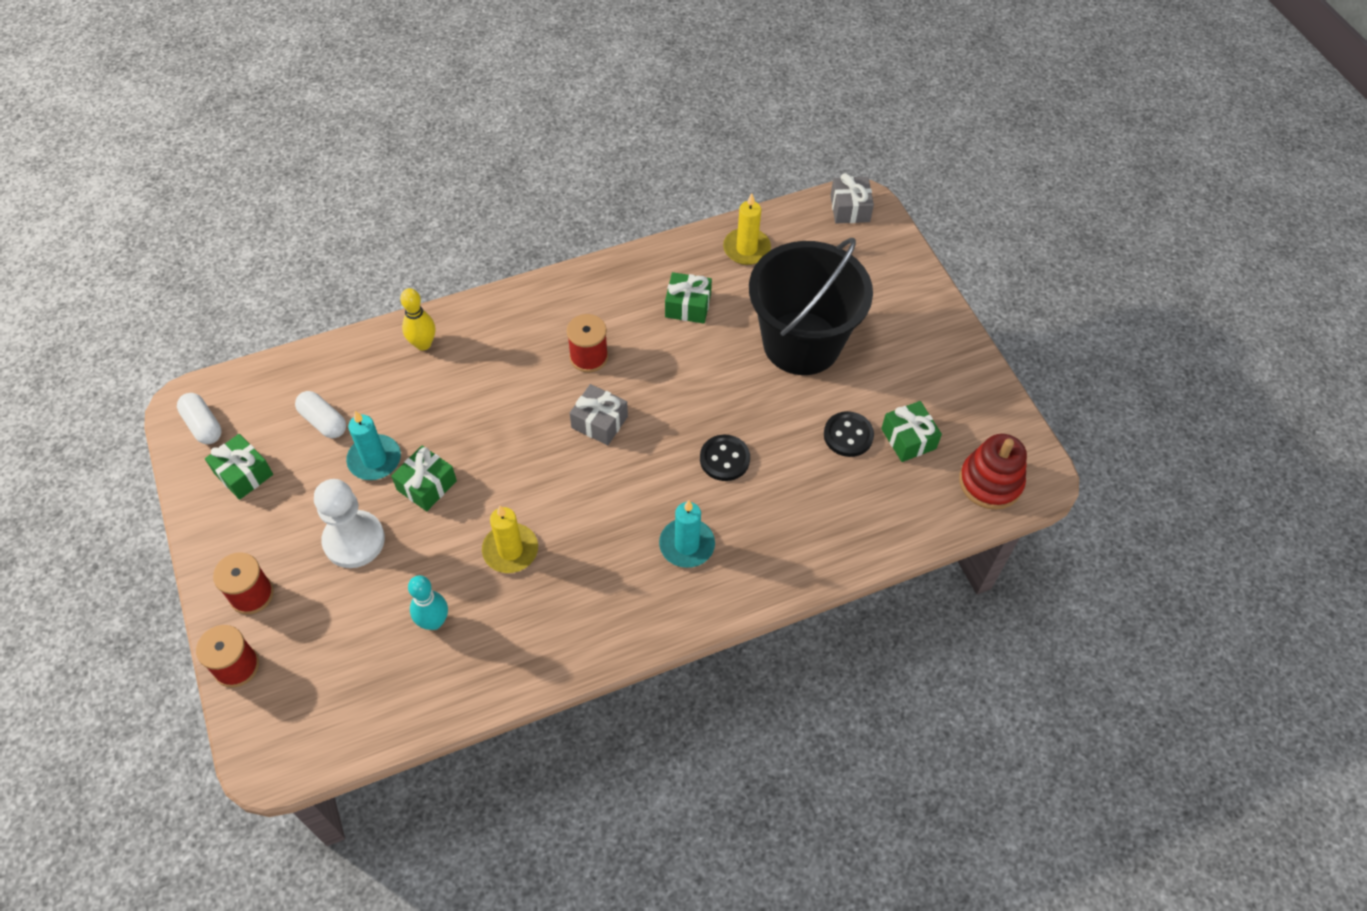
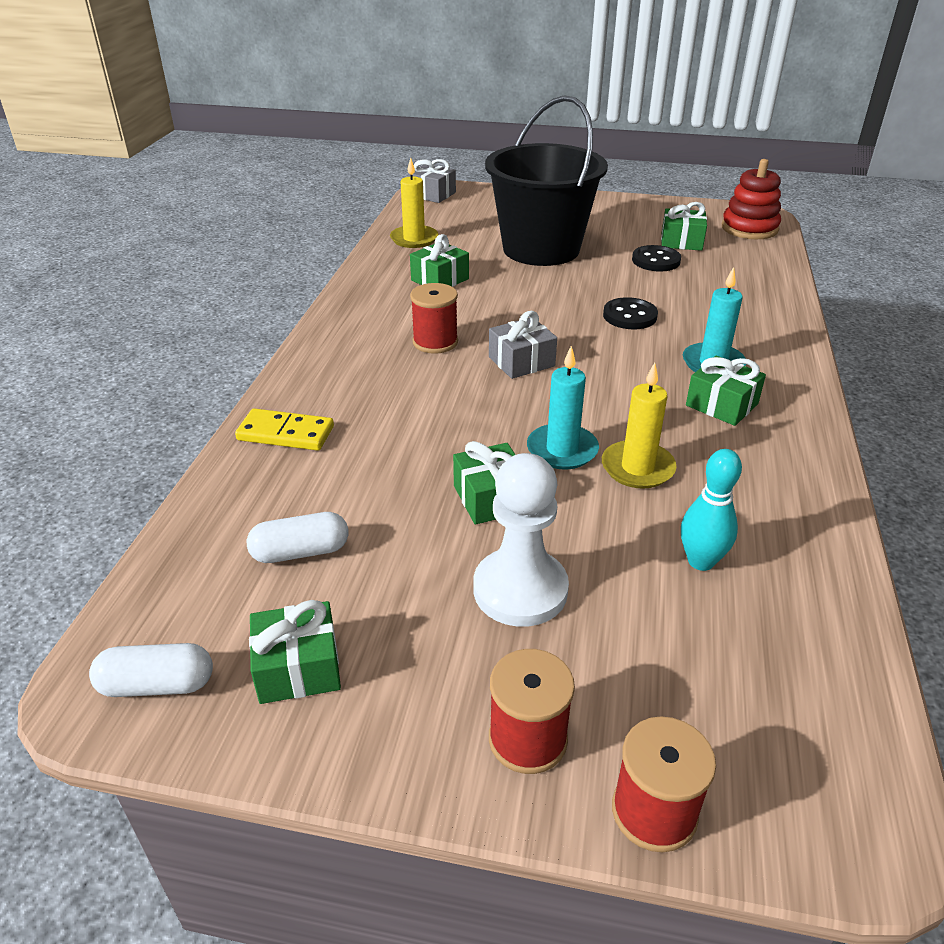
camera: 55 degrees left, 20 degrees down
(374, 459) = (410, 527): turquoise candle -> turquoise candle (562, 450)
(423, 344) = (286, 433): yellow bowling pin -> yellow domino
(627, 571) = (721, 405): none -> green gift

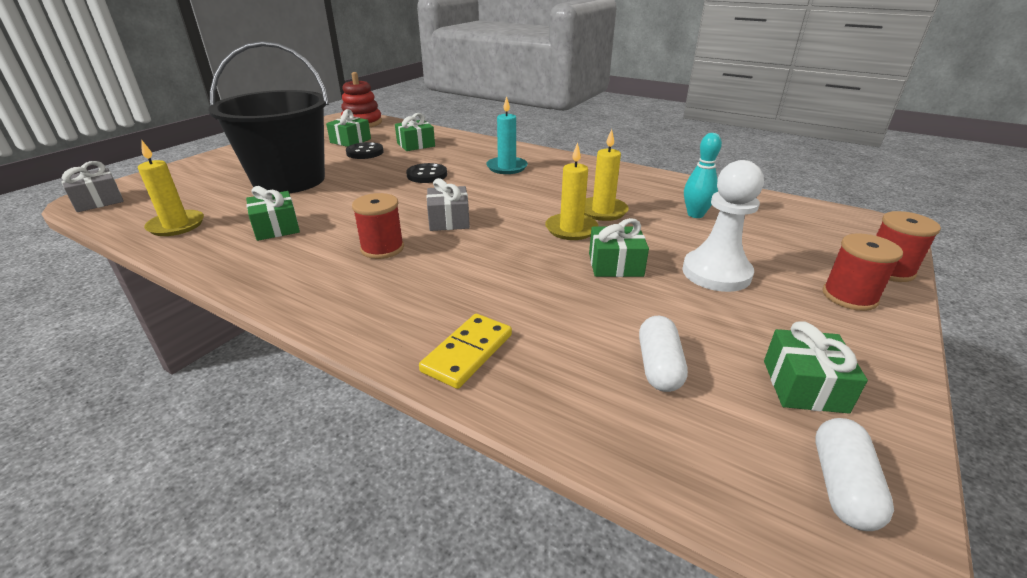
camera: 70 degrees left, 5 degrees down
(562, 450) = (571, 229): turquoise candle -> yellow candle
(721, 405) = (552, 175): green gift -> green gift (416, 145)

